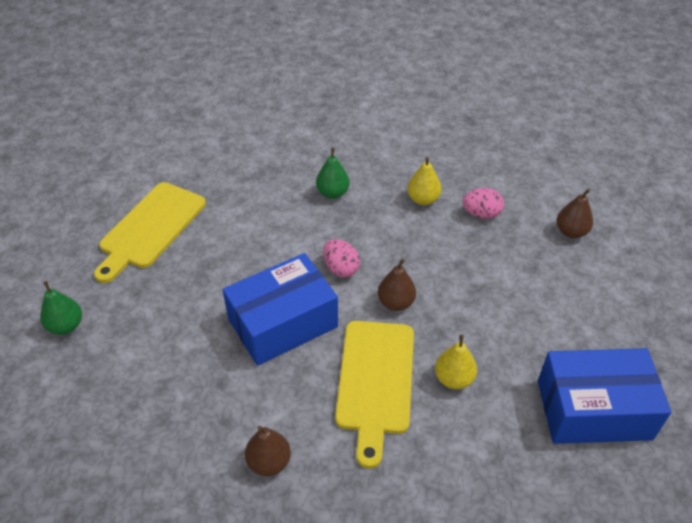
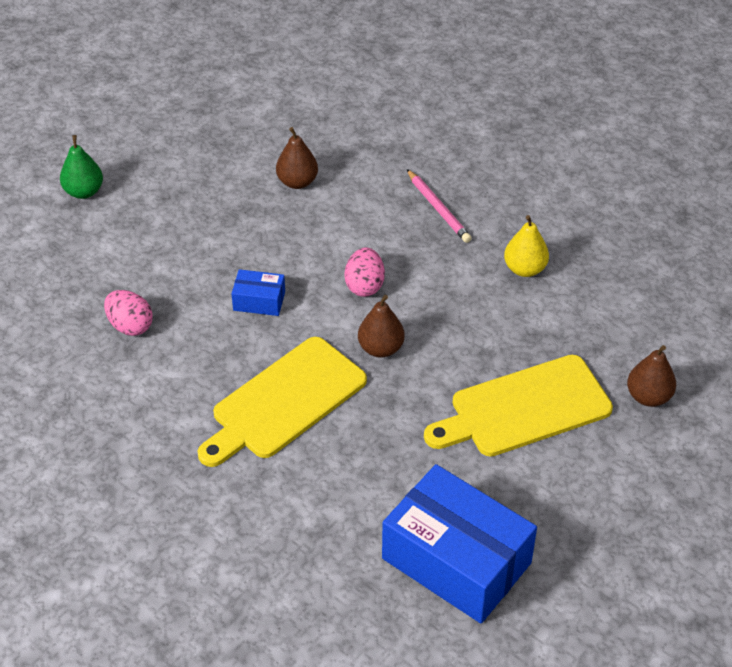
camera: 40 degrees right, 0 degrees up
(151, 228) = (233, 145): yellow cutting board -> yellow cutting board (524, 408)
(269, 462) = (130, 403): brown pear -> brown pear (297, 182)
(283, 323) = (259, 301): blue box -> blue box, size x0.44
(332, 193) = (438, 209): green pear -> pink pencil
(454, 378) = (357, 446): yellow pear -> none
(481, 214) = (570, 320): pink egg -> pink egg (130, 326)

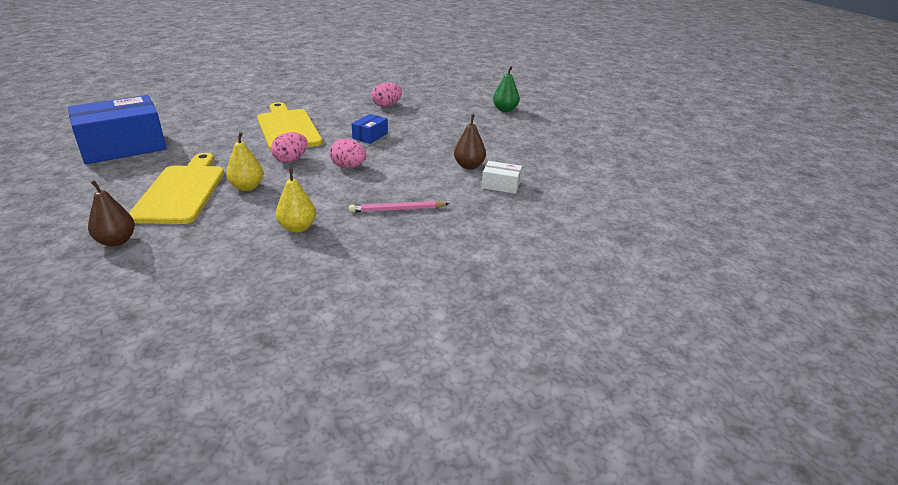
camera: 110 degrees right, 15 degrees down
(331, 146) = (501, 185): none -> white box
(381, 348) = (291, 160): brown pear -> pink egg
(474, 354) = (247, 187): none -> yellow pear

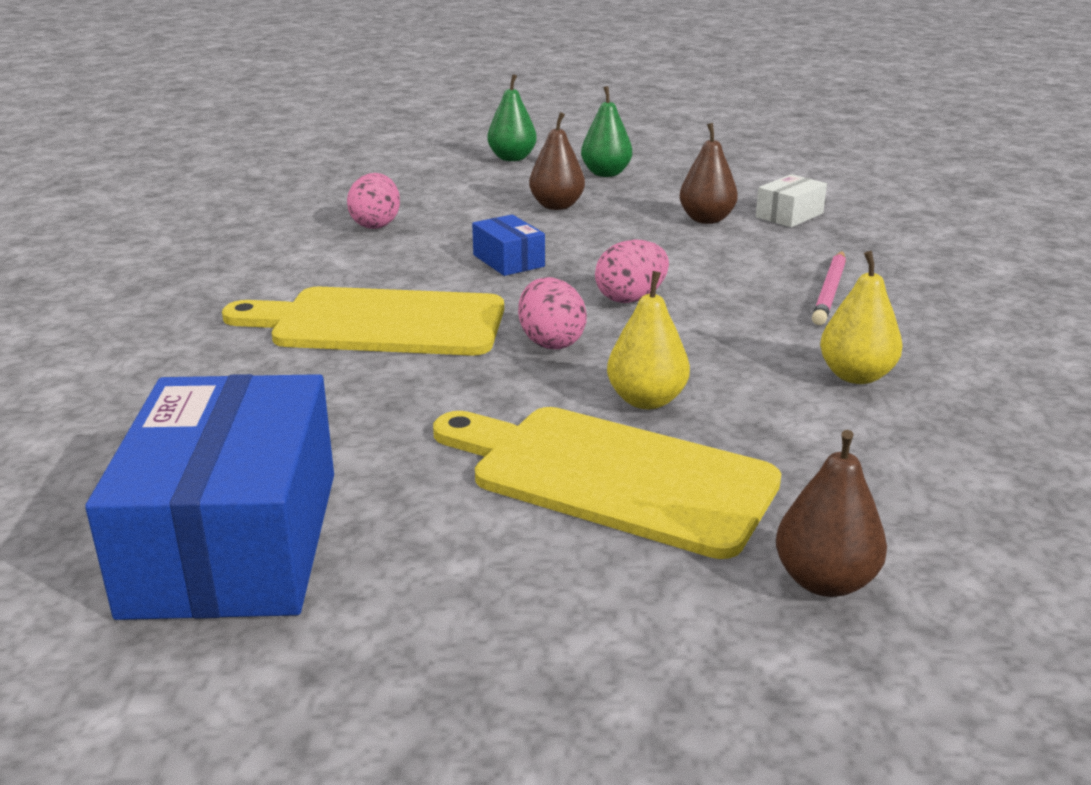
camera: 60 degrees left, 5 degrees down
(449, 131) = (556, 206): none -> brown pear
(510, 132) = (606, 174): none -> green pear

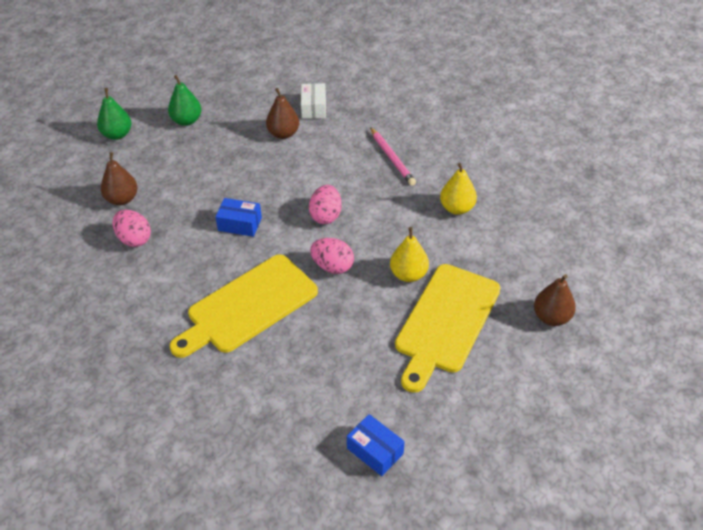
camera: 45 degrees left, 20 degrees up
(234, 541) = (375, 451): blue box -> blue box, size x0.44
(556, 206) = (201, 165): brown pear -> brown pear (122, 199)
(611, 477) = (446, 322): yellow cutting board -> yellow cutting board turned 45 degrees counterclockwise

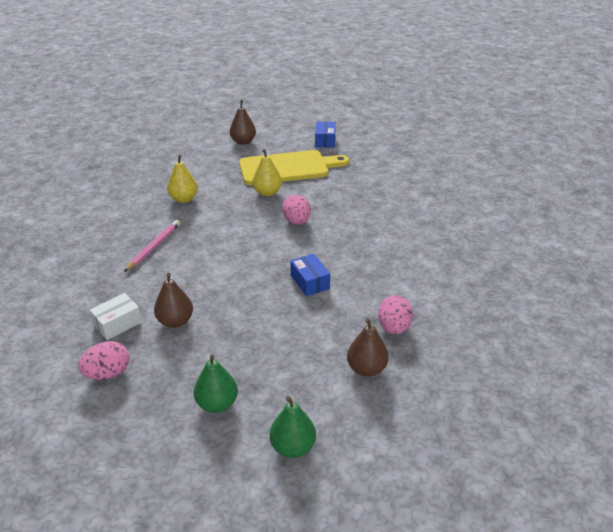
camera: 130 degrees left, 10 degrees down
(248, 306) = (372, 236): yellow cutting board -> none
(326, 216) = (253, 247): pink egg -> pink egg (108, 373)
(375, 451) = (394, 156): blue box -> blue box (325, 141)

